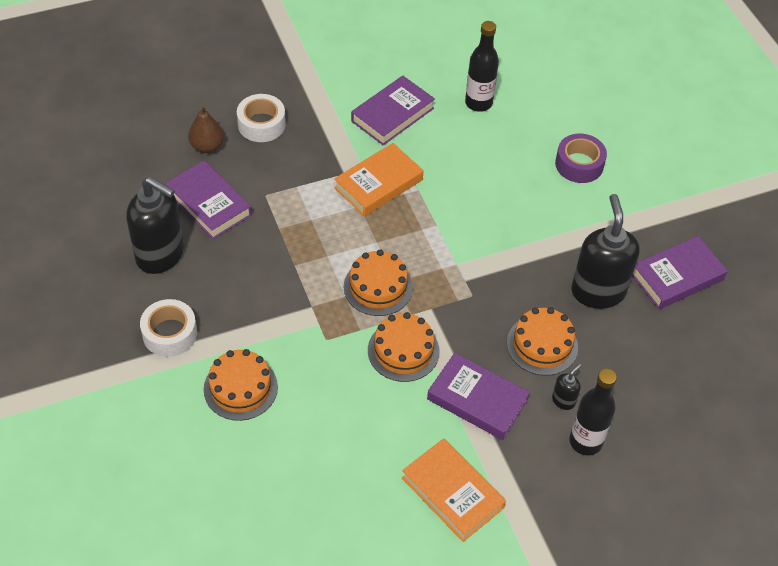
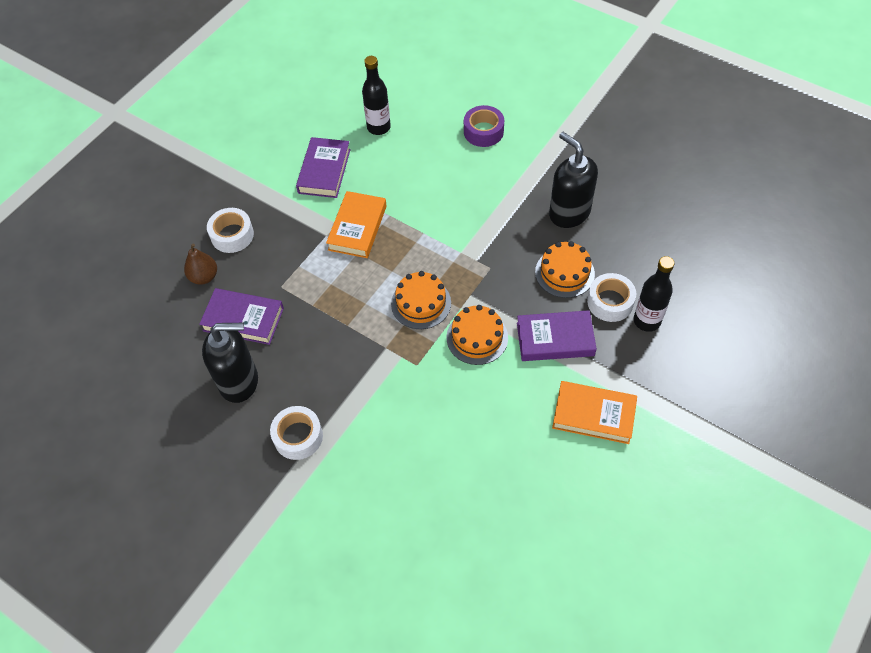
camera: 30 degrees left, 5 degrees up
(240, 388) = (386, 441): orange cake -> none
(563, 400) = (610, 302): black soap dispenser -> white tape
(677, 277) = (609, 171): purple book -> none

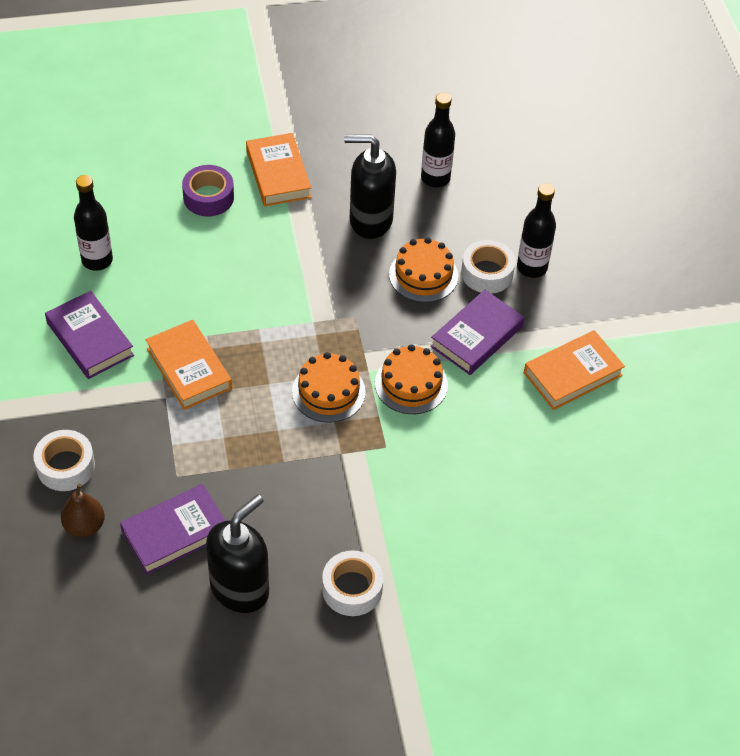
camera: 50 degrees left, 5 degrees down
(542, 144) = (278, 174): none -> orange book
(645, 214) = (435, 178): none -> black bottle

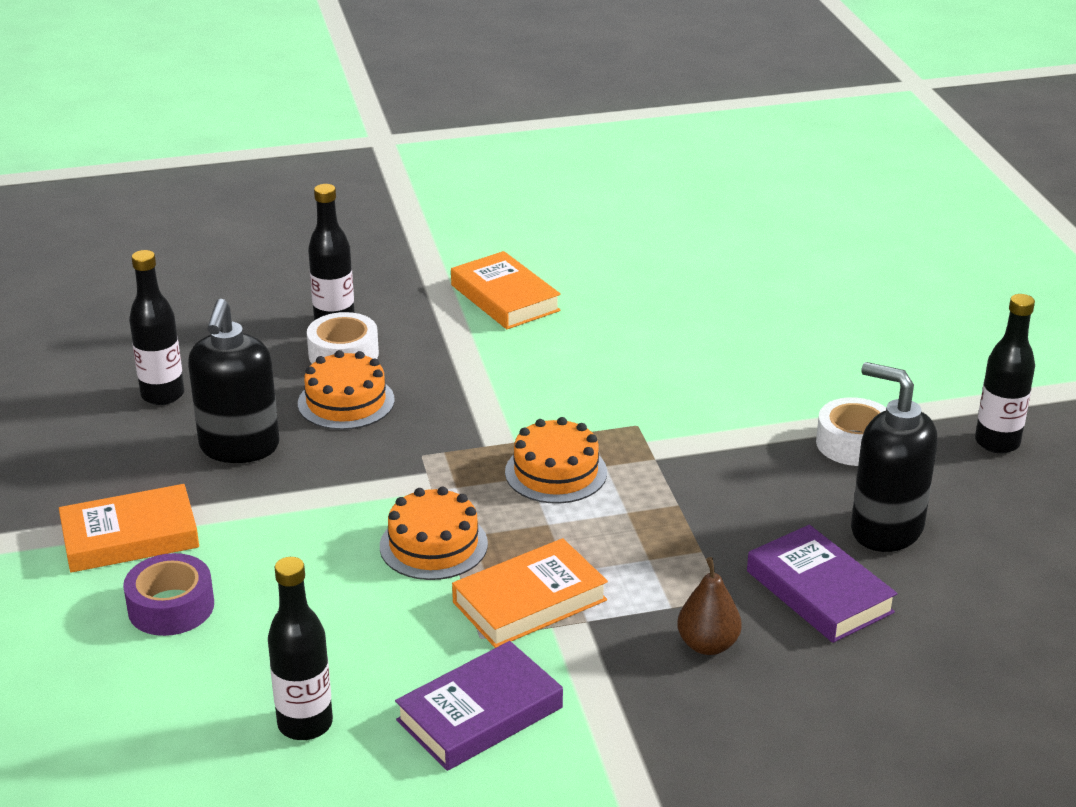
camera: 90 degrees left, 20 degrees down
(65, 466) = (735, 713): white tape -> none
(84, 526) = (835, 681): brown pear -> brown pear (708, 645)
(346, 696) = (997, 442): none -> black bottle
(411, 384) = (534, 408): orange cake -> orange cake (433, 545)
(476, 336) = (451, 361): purple book -> none

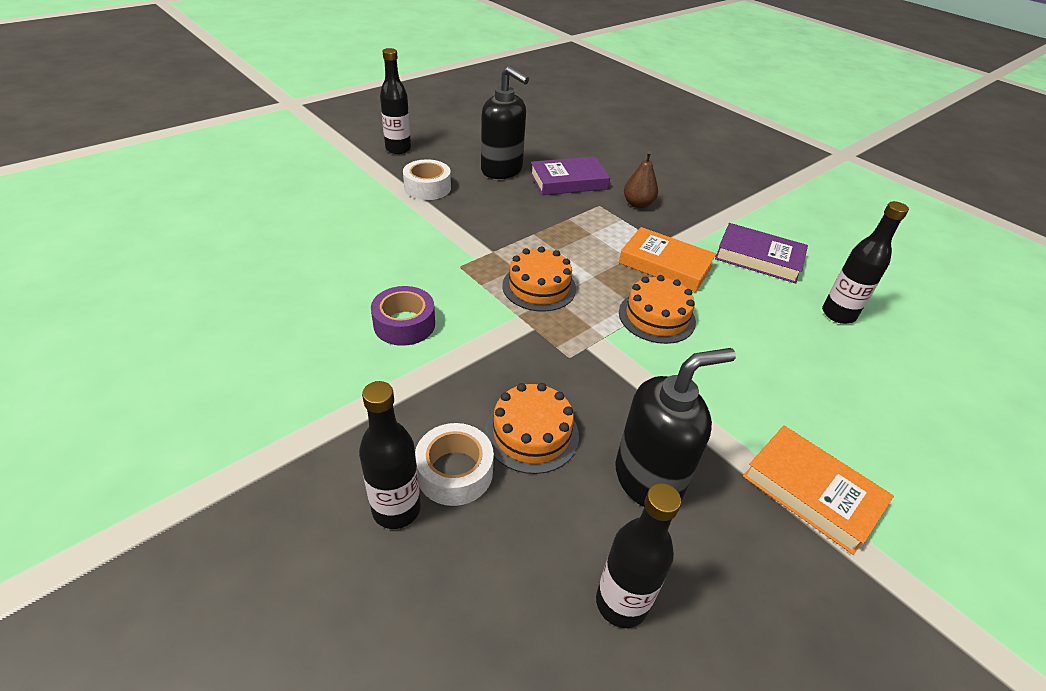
camera: 120 degrees left, 10 degrees up
(171, 607) = (839, 421): purple tape -> purple tape (404, 324)
(505, 298) = (294, 389): orange book -> none
(819, 592) = (568, 181): purple book -> purple book turned 45 degrees clockwise
(885, 529) = (502, 170): black soap dispenser -> black soap dispenser turned 60 degrees counterclockwise

